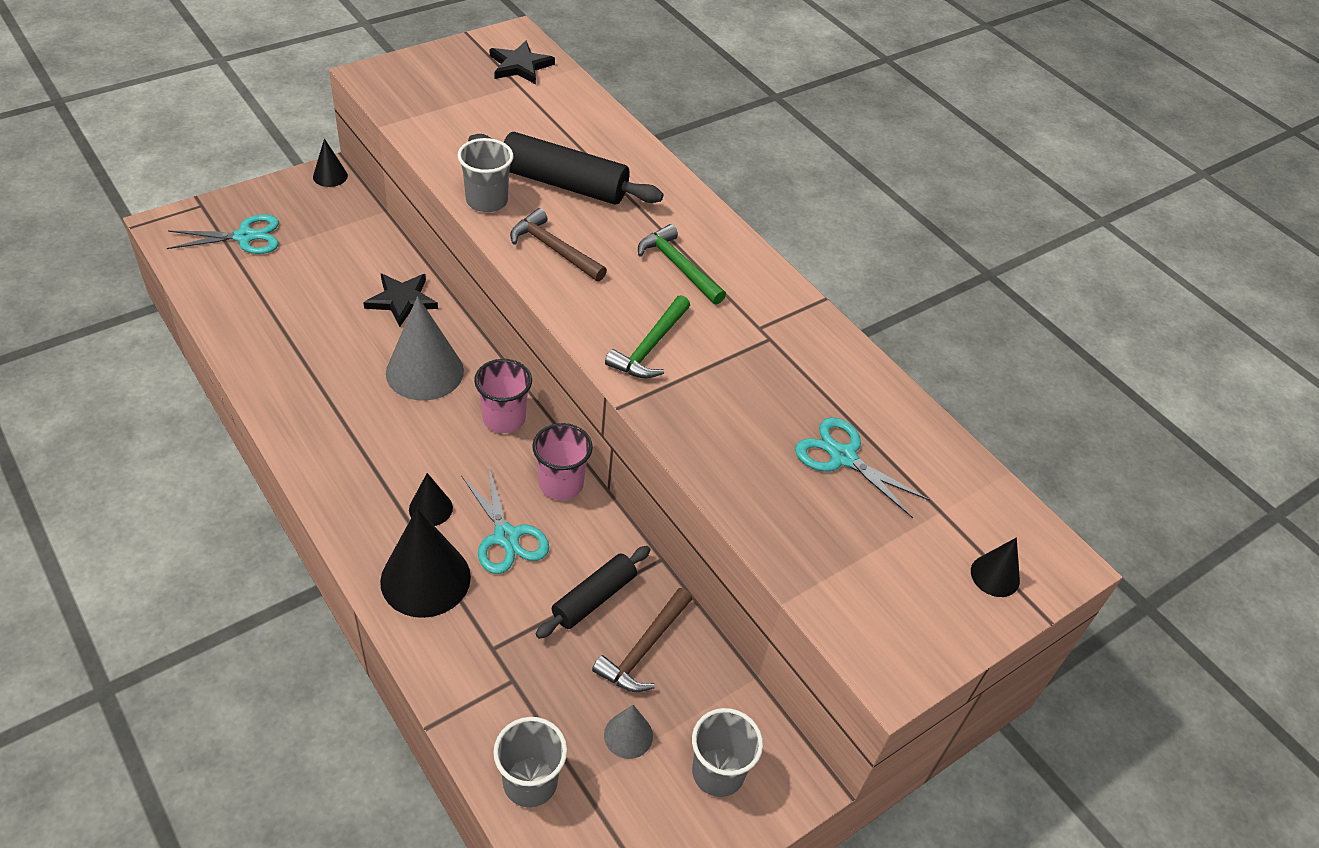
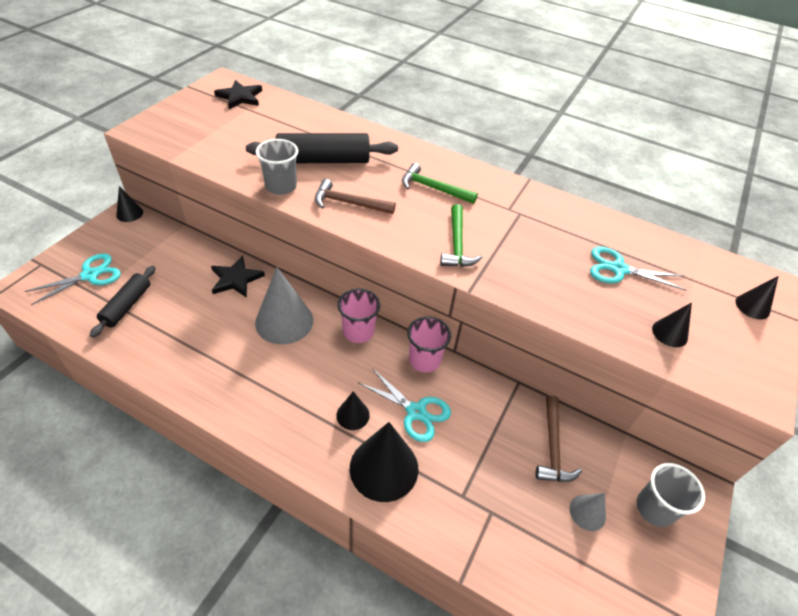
camera: 25 degrees left, 0 degrees up
(530, 782) = (555, 582): grey cup -> none
(594, 598) = (499, 427): black rolling pin -> black rolling pin (127, 305)
(838, 557) = (669, 333): none -> black cone

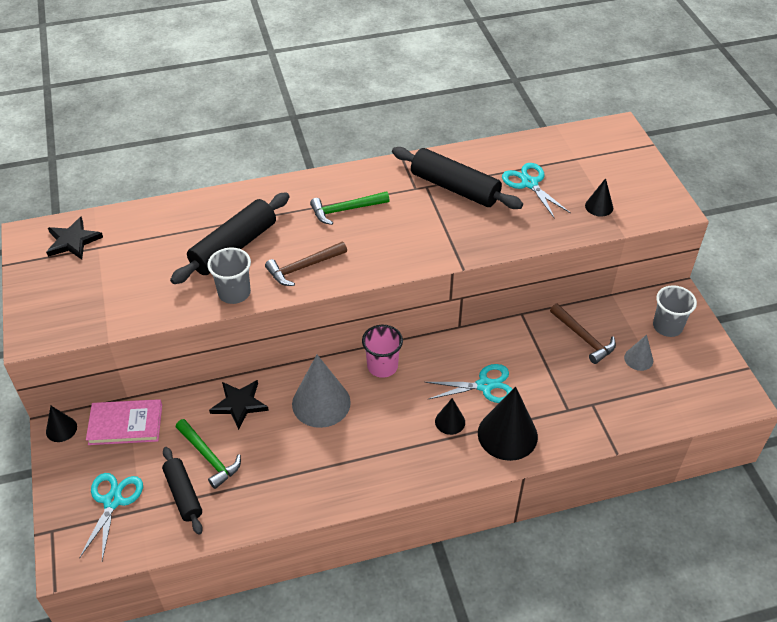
camera: 40 degrees left, 0 degrees up
(161, 238) = (125, 424): none -> pink book
(424, 360) = (449, 348): pink cup -> none
(457, 244) = (416, 242): green hammer -> green hammer (209, 457)
(543, 229) = (454, 188): none -> black rolling pin
(618, 269) = (529, 183): turquoise scissors -> turquoise scissors turned 90 degrees clockwise
(752, 306) = (622, 153): black cone -> none

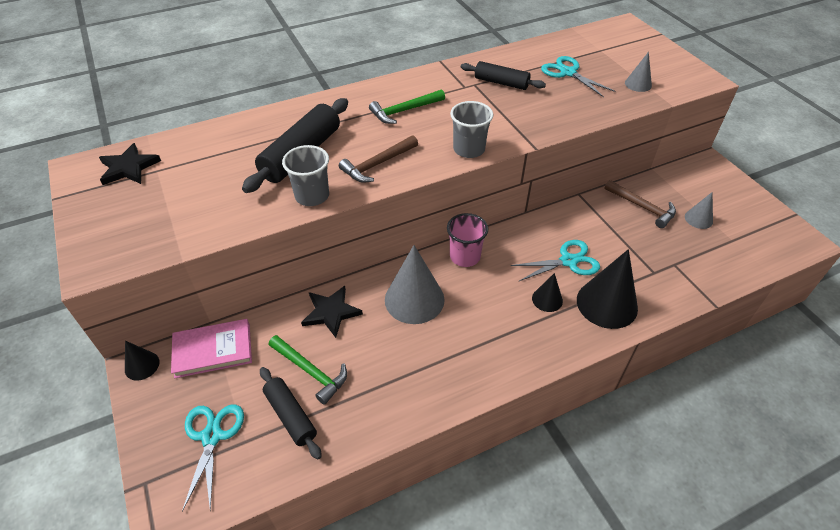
camera: 10 degrees left, 0 degrees up
(454, 188) = (501, 83): black rolling pin -> black rolling pin, size x0.62
(599, 206) = (638, 84): black cone -> grey cone
(667, 326) = (711, 188): grey cup -> grey cup (469, 149)

